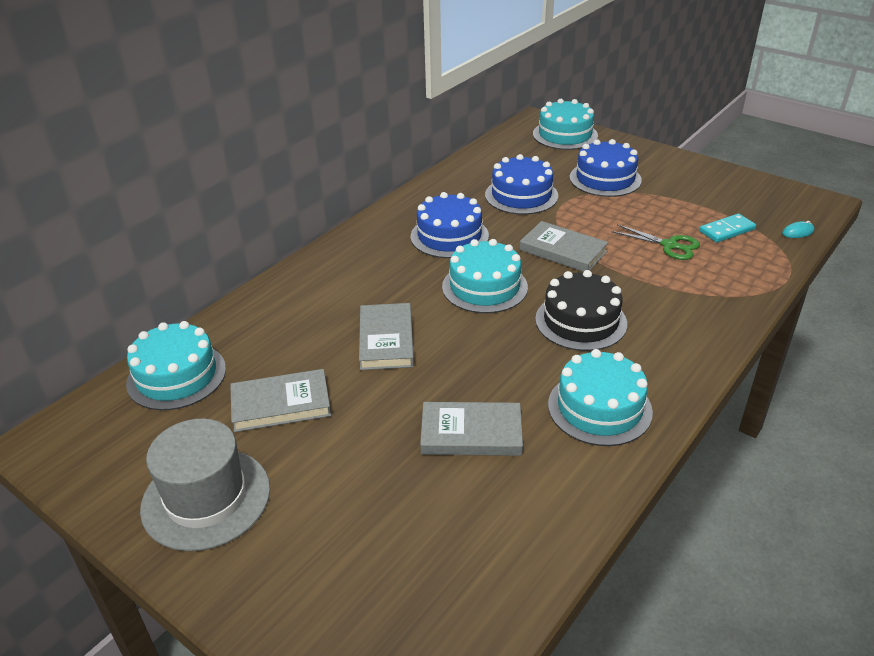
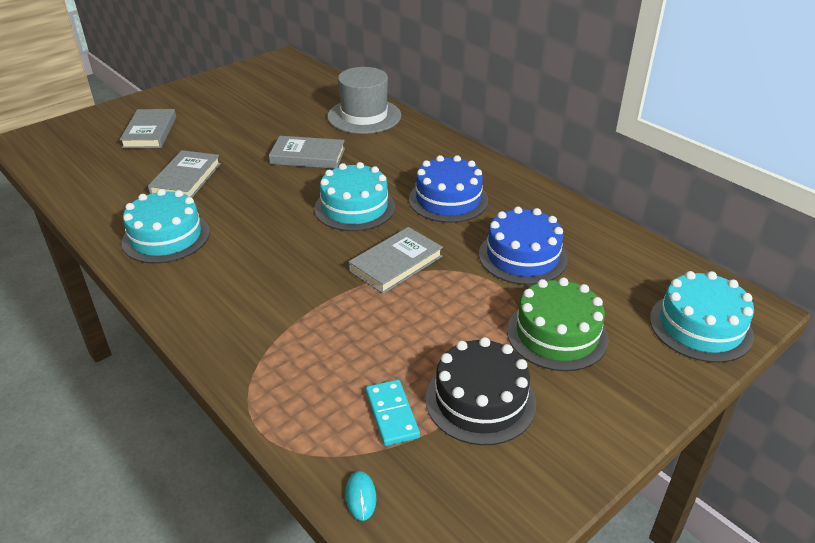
camera: 100 degrees right, 0 degrees up
(176, 376) = (315, 87): turquoise cake -> none
(206, 498) = (205, 97): grey hat -> grey hat (364, 116)
(281, 404) = (265, 117): grey book -> grey book (150, 132)
(581, 321) = (276, 250): black cake -> black cake (480, 400)
(605, 179) = (557, 334): blue cake -> green cake
(669, 245) = (376, 347): green scissors -> none

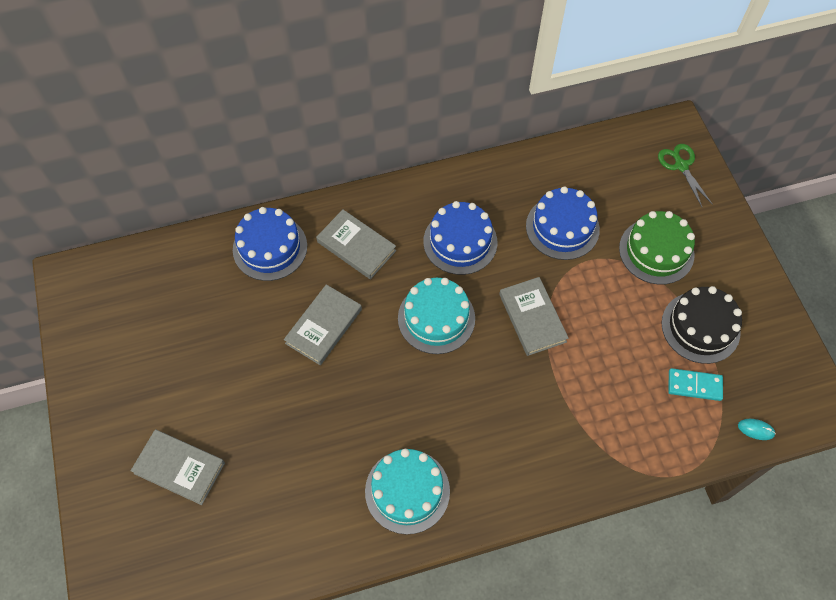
camera: 65 degrees left, 25 degrees up
(186, 179) = (307, 451): grey book -> grey book (356, 246)
(364, 116) = (270, 248): grey hat -> blue cake
(700, 326) = (681, 166): turquoise cake -> green scissors

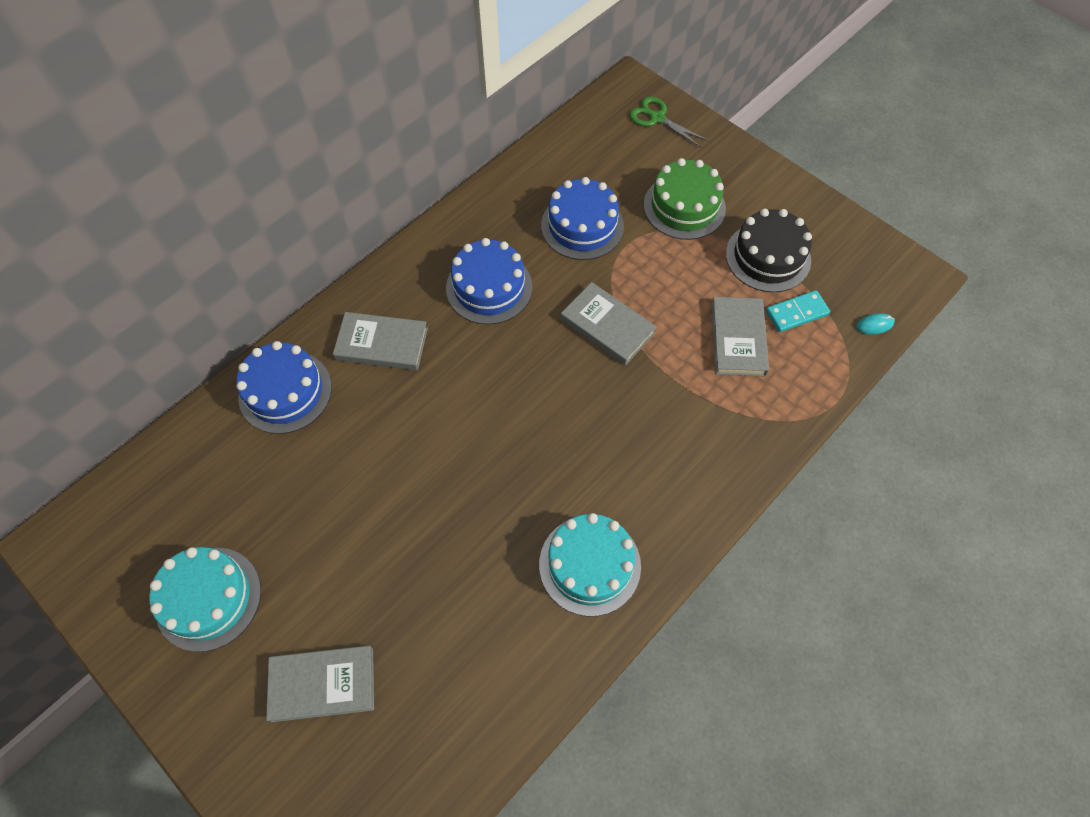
camera: 30 degrees left, 0 degrees up
(324, 326) = (396, 444): grey book -> grey book (738, 339)
(436, 318) = (511, 375): turquoise cake -> turquoise cake (208, 598)

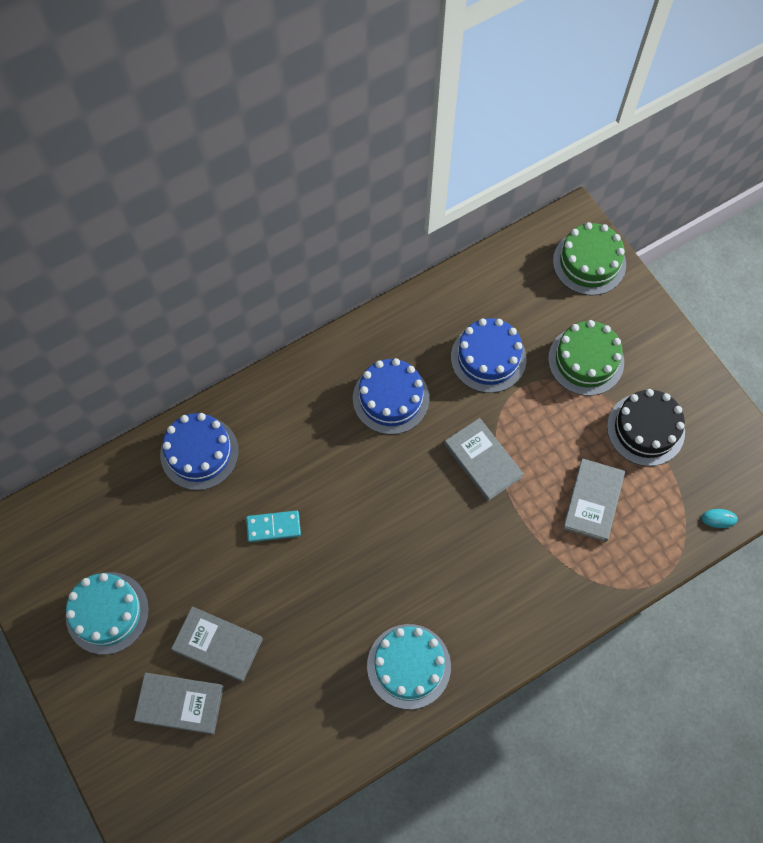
camera: 15 degrees right, 5 degrees up
(382, 344) = (287, 429): grey book -> grey book (218, 645)
(657, 118) = (589, 262): green scissors -> green cake
(796, 313) = (653, 490): turquoise domino -> turquoise domino (273, 527)

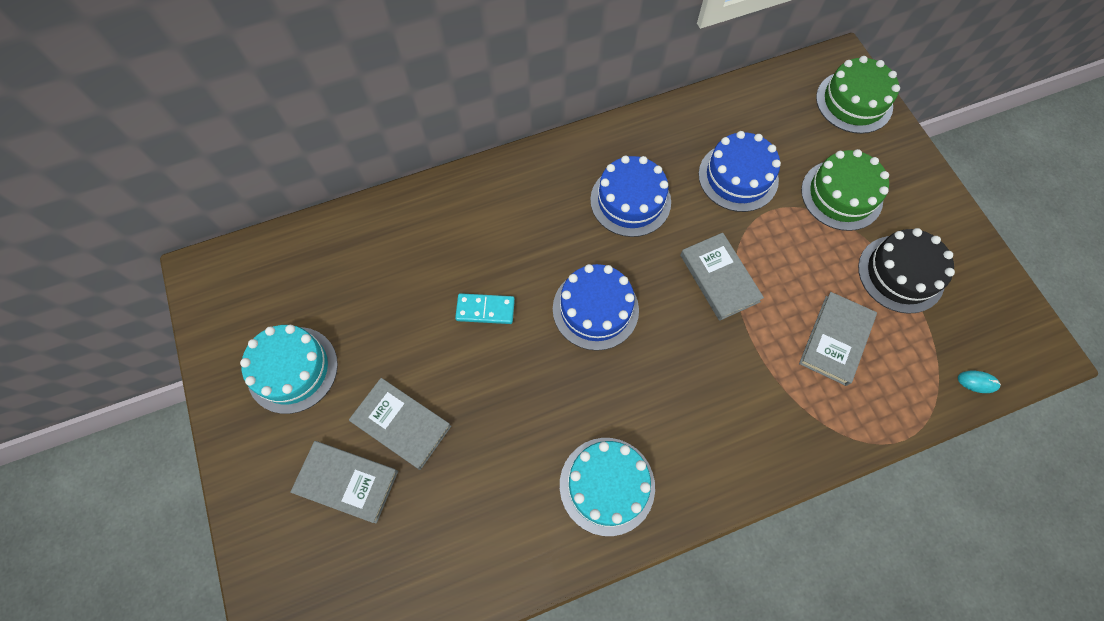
camera: 10 degrees right, 0 degrees up
(199, 453) = (423, 223): blue cake -> blue cake (595, 309)

